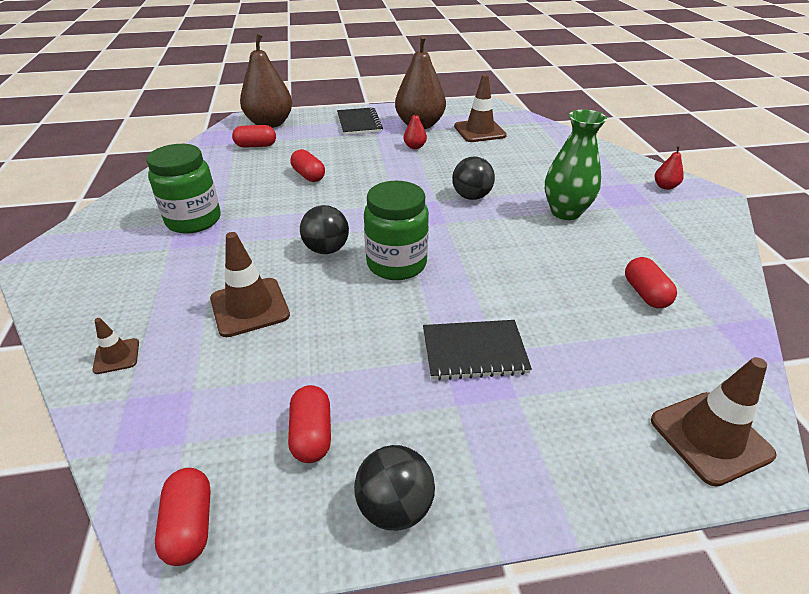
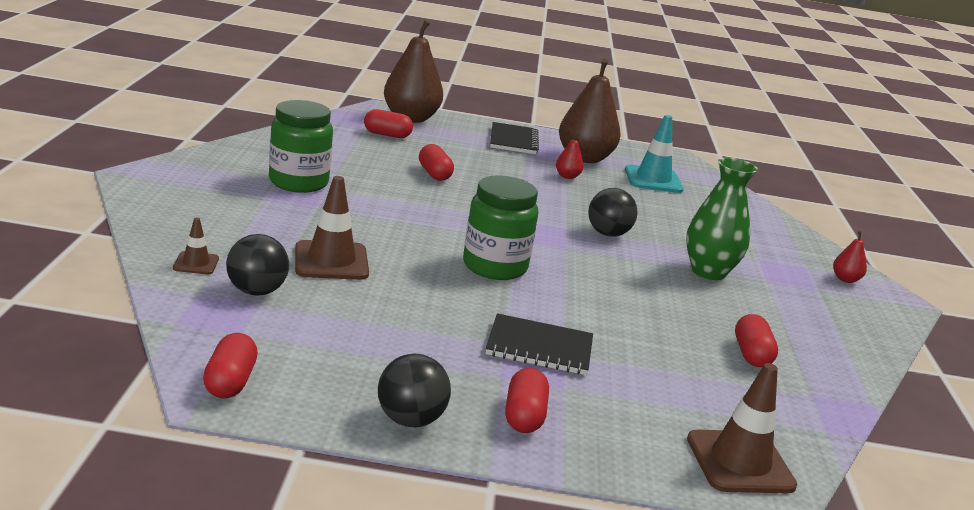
camera: 10 degrees right, 15 degrees down
(312, 434) = (356, 359): red capsule -> red capsule (524, 416)
(326, 249) = (426, 238): black ball -> black ball (256, 291)
(479, 131) = (653, 180): brown traffic cone -> turquoise traffic cone

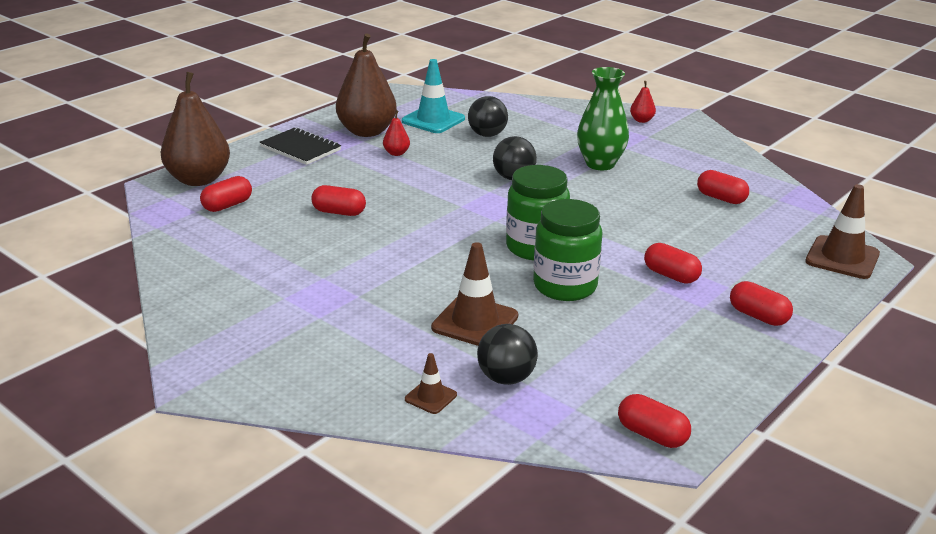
camera: 50 degrees left, 5 degrees up
(298, 182) = (297, 289): green jar -> green jar (565, 286)
(410, 420) = (743, 366): black ball -> black ball (487, 135)
(539, 347) = (671, 275): black notebook -> red capsule

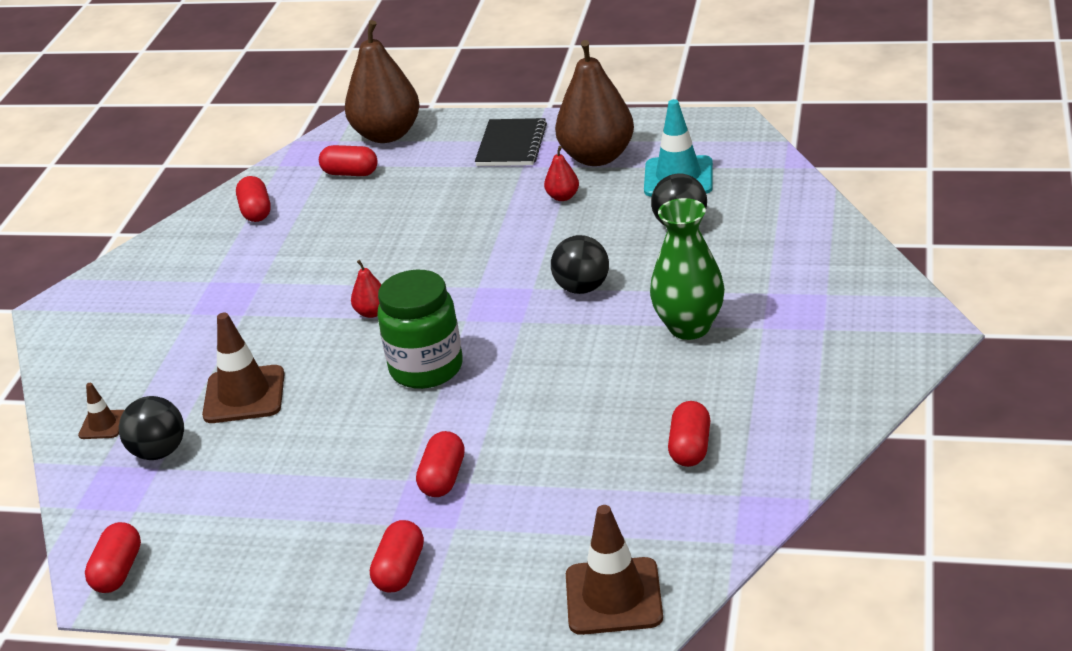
camera: 65 degrees right, 5 degrees up
(339, 212) = (393, 230): red capsule -> red capsule (256, 211)
(565, 286) = (357, 418): green jar -> none
(641, 120) = (871, 305): red pear -> red pear (372, 312)

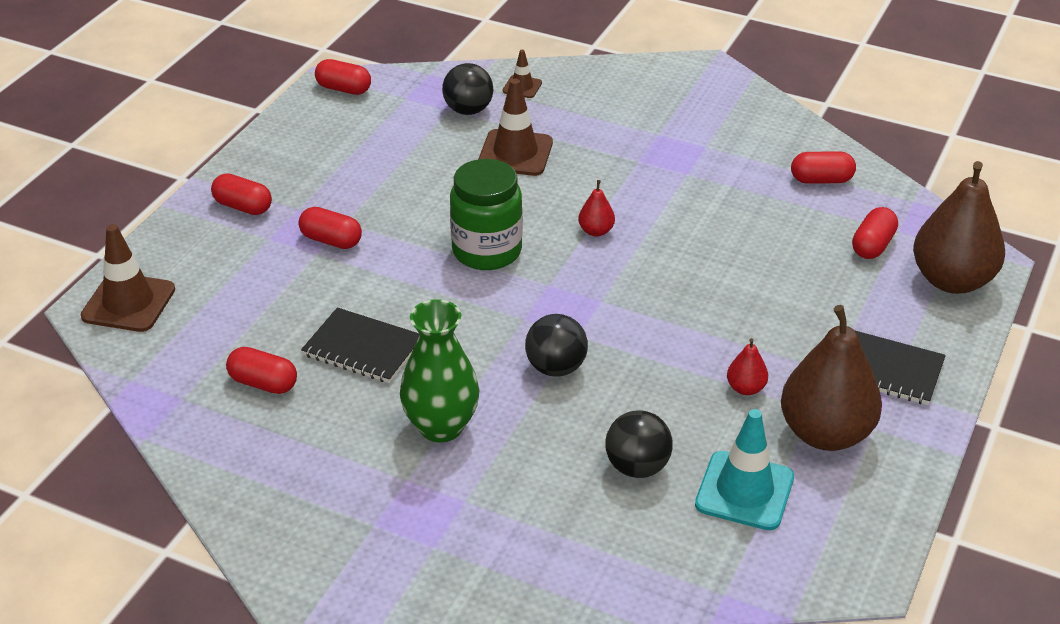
camera: 100 degrees right, 5 degrees up
(608, 402) = (363, 348): none -> black notebook

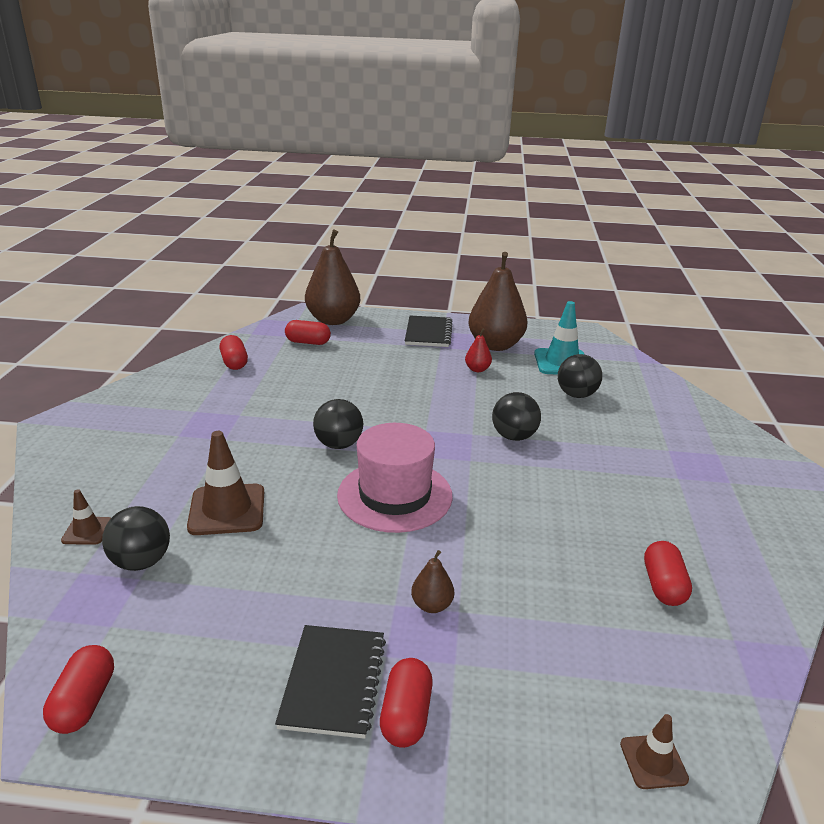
camera: 110 degrees left, 10 degrees down
(128, 303) = (653, 761): brown traffic cone -> brown traffic cone, size x0.53
(331, 240) = (432, 605): red capsule -> brown pear
(363, 348) = (569, 536): black notebook -> black notebook (333, 682)
(441, 427) = (616, 474): green vase -> none
(487, 251) = (395, 495): green jar -> pink hat
(596, 231) = (338, 444): red pear -> black ball

